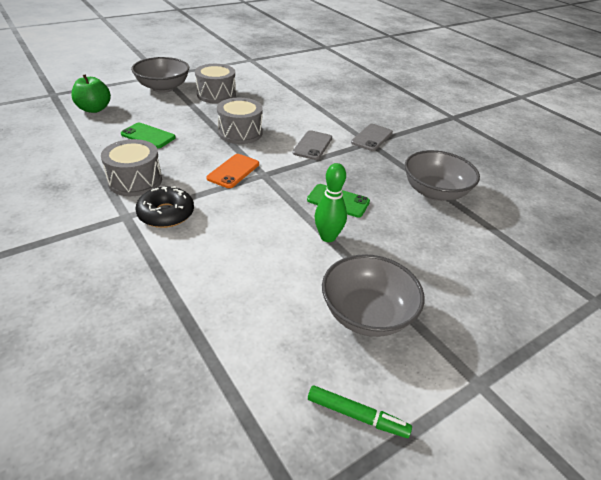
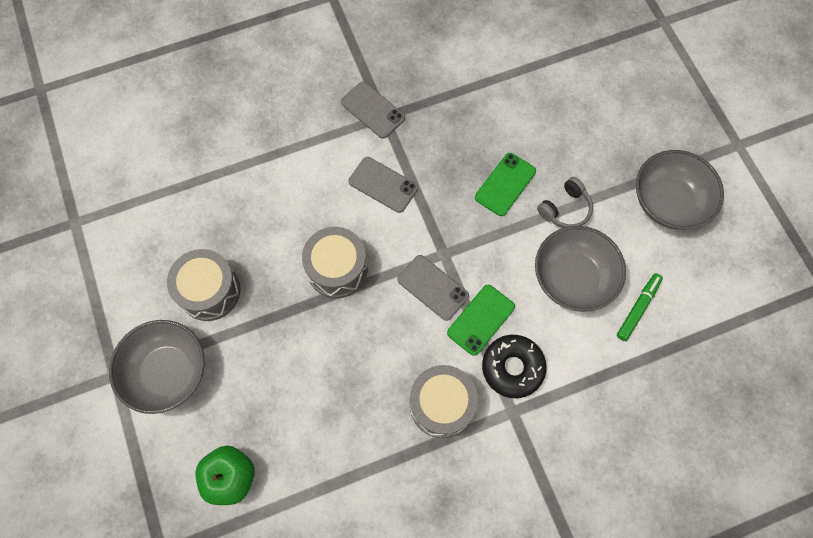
camera: 75 degrees left, 30 degrees up
(148, 136) = (329, 392): green phone -> green phone (480, 319)
(233, 171) = (433, 287): orange phone -> grey phone
(328, 237) = (565, 209): green bowling pin -> grey headphones
(357, 415) = (762, 236): green marker -> green marker (638, 308)
(435, 192) = (498, 83): grey bowl -> grey bowl (573, 278)

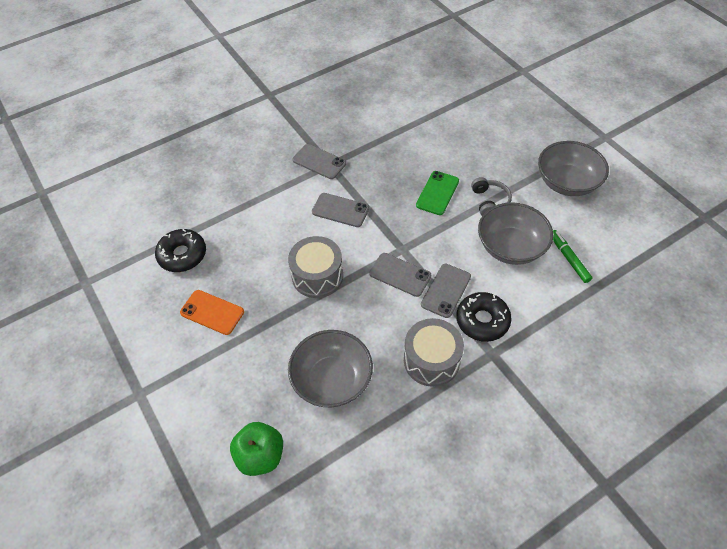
camera: 10 degrees left, 15 degrees down
(167, 372) = (187, 382): grey bowl -> grey bowl (332, 380)
(188, 208) = (182, 255): none -> black donut
(209, 291) = (212, 312): grey drum -> orange phone
(480, 319) = (446, 290): green phone -> grey phone
(565, 209) = (489, 201): grey headphones -> grey headphones turned 45 degrees counterclockwise
(638, 308) = (569, 259): green marker -> green marker turned 45 degrees counterclockwise

